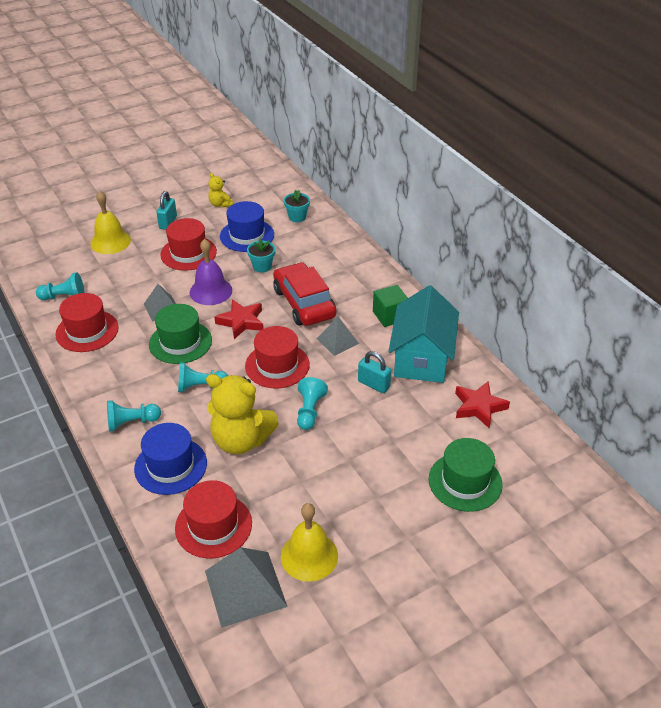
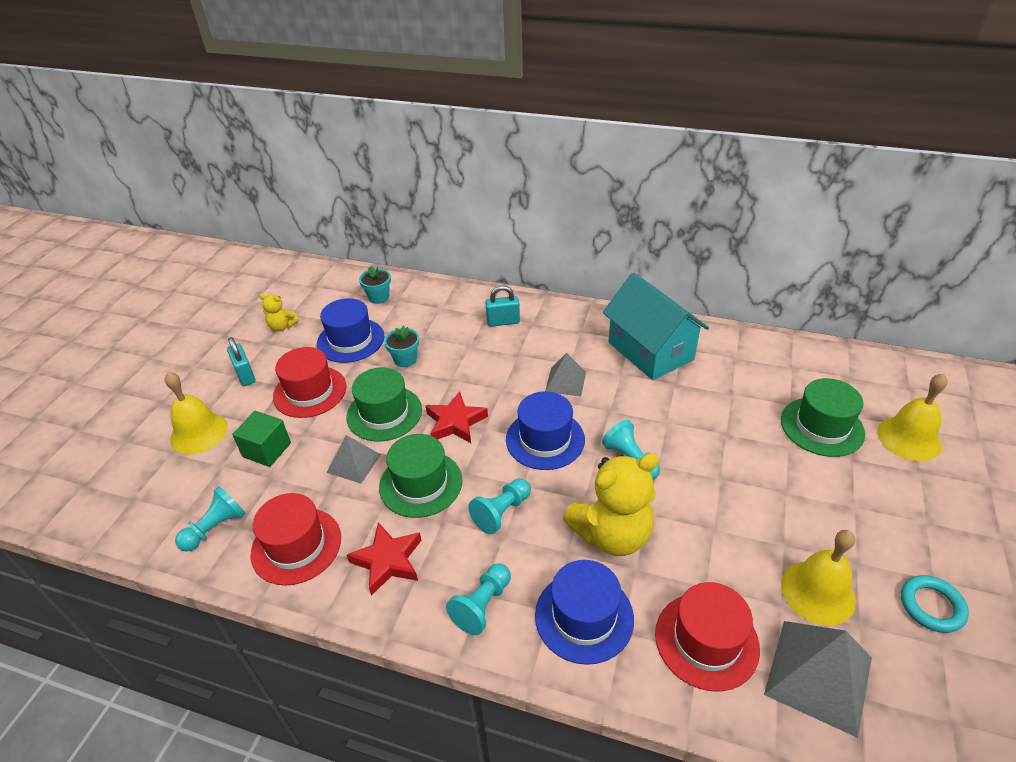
camera: 40 degrees left, 0 degrees up
(211, 291) = (384, 413): purple bell -> green hat
(277, 365) = (545, 439): red hat -> blue hat
(304, 303) = (490, 368): red car -> none
(365, 617) = (931, 606): none -> turquoise ring
(373, 384) = (646, 398): turquoise padlock -> turquoise padlock (503, 322)
(390, 316) = (577, 333): green cube -> green cube (267, 450)
(479, 407) = (744, 360): red star -> red star (388, 561)
(517, 533) = (909, 438): none -> yellow bell

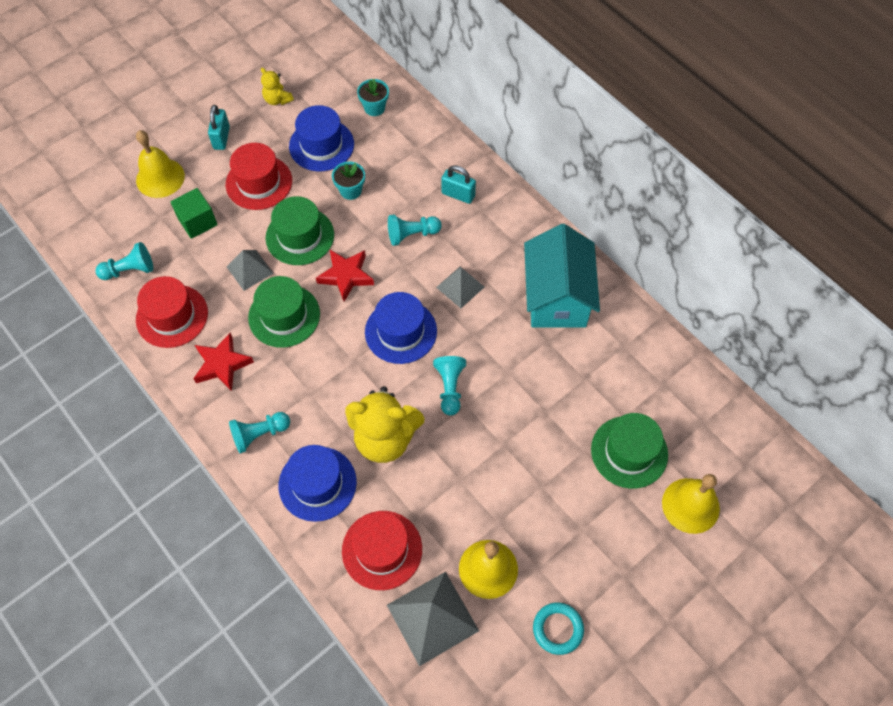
camera: 30 degrees right, 20 degrees up
(501, 512) = (322, 374): turquoise pawn -> turquoise pawn (412, 234)

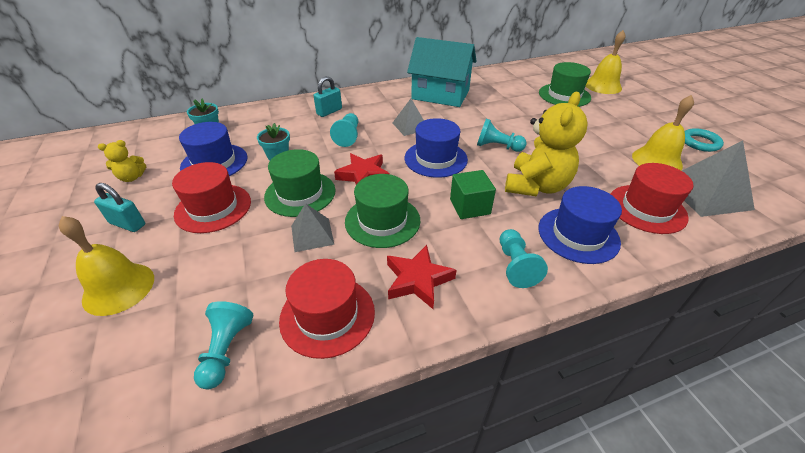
camera: 70 degrees left, 20 degrees down
(197, 222) = (215, 265): green cube -> green cube (470, 206)

